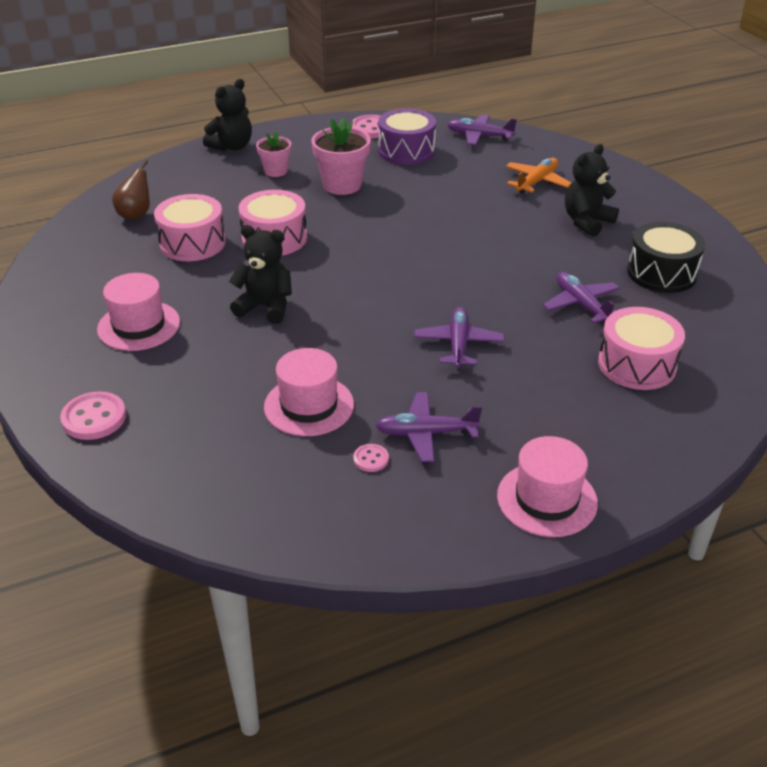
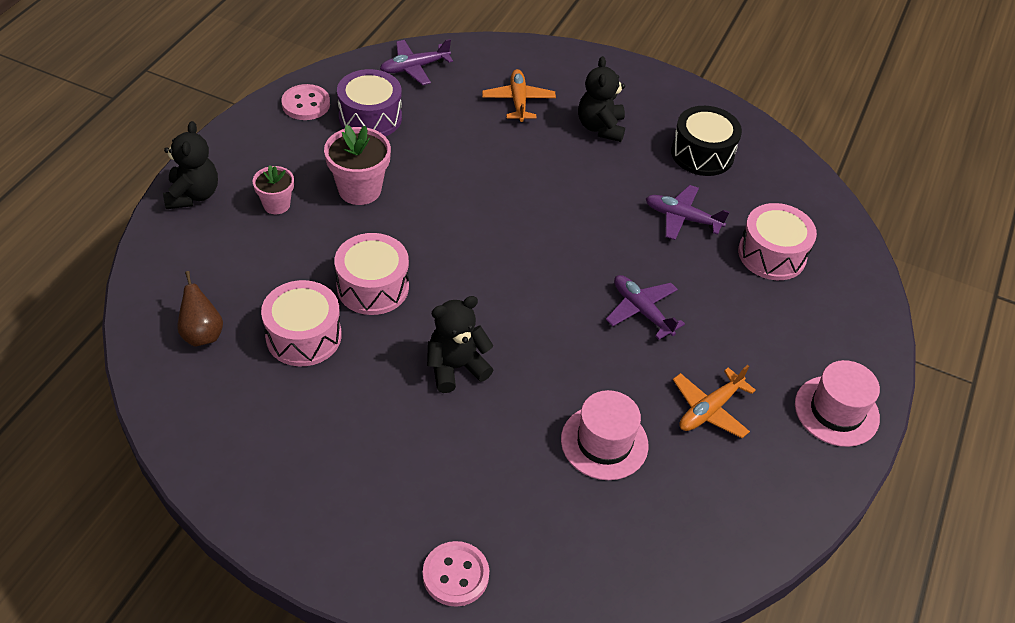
camera: 45 degrees left, 10 degrees up
(139, 326) = (372, 458): pink hat -> none
(371, 459) = (700, 459): pink button -> none
(426, 433) = (709, 410): purple plane -> orange plane

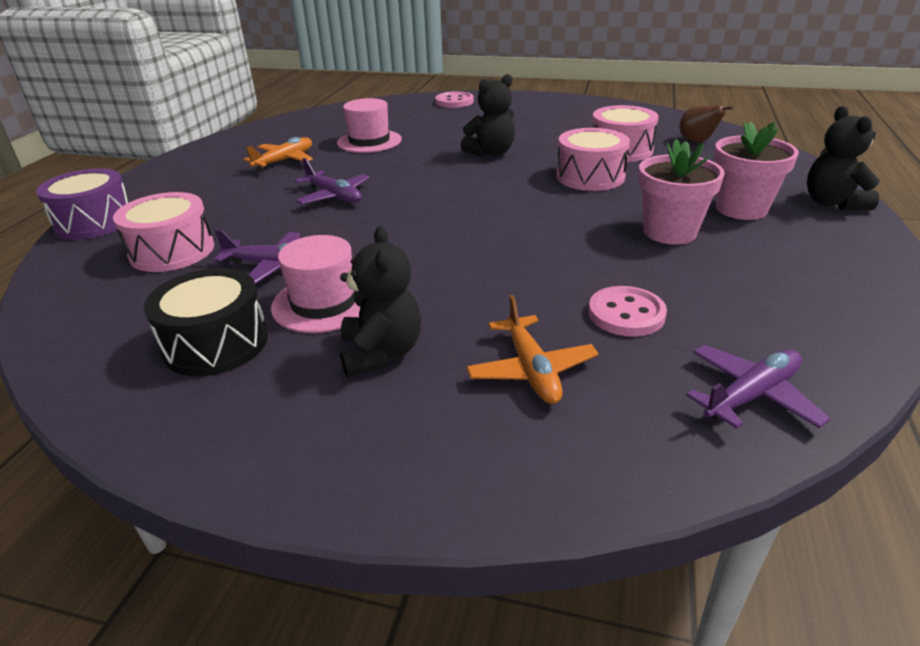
camera: 175 degrees right, 15 degrees down
(276, 205) = (741, 209): pink flower pot -> pink flower pot, size x1.63
(306, 104) = (846, 304): pink button -> pink button (626, 314)
(370, 117) = (738, 303): purple drum -> purple drum (94, 222)
(836, 411) = (176, 172): pink hat -> pink hat (324, 303)

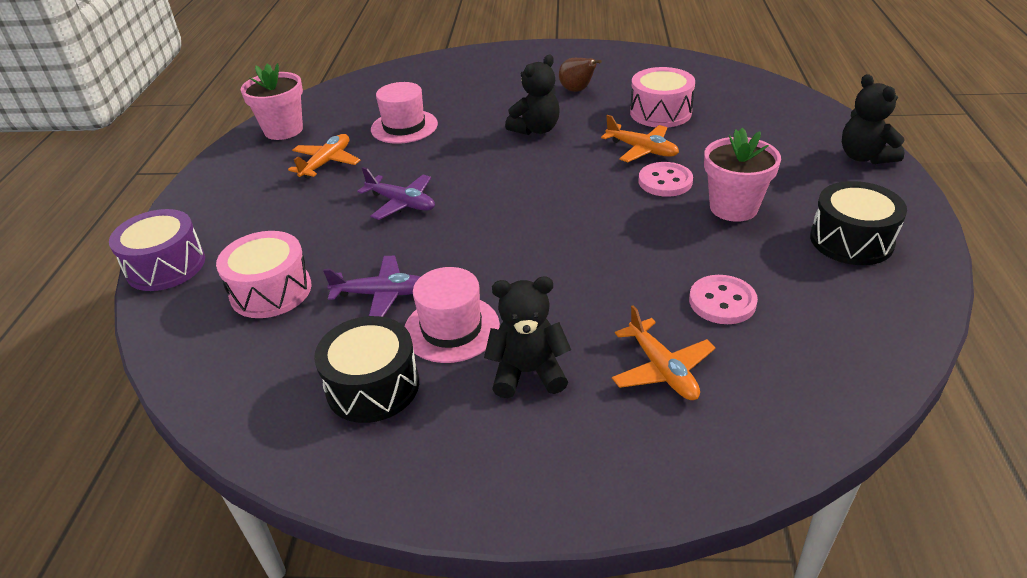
camera: 10 degrees left, 5 degrees up
(381, 353) = (528, 372): black teddy bear -> black teddy bear turned 75 degrees counterclockwise
(454, 102) = (470, 62): pink button -> pink button (665, 181)
(590, 177) = (642, 150): pink drum -> orange plane
(697, 142) = (729, 94): brown pear -> brown pear (577, 90)
(741, 209) = (788, 173): pink flower pot -> pink flower pot (283, 130)
(751, 395) = (841, 365): purple plane -> none
(797, 274) = (851, 240): none -> black drum

